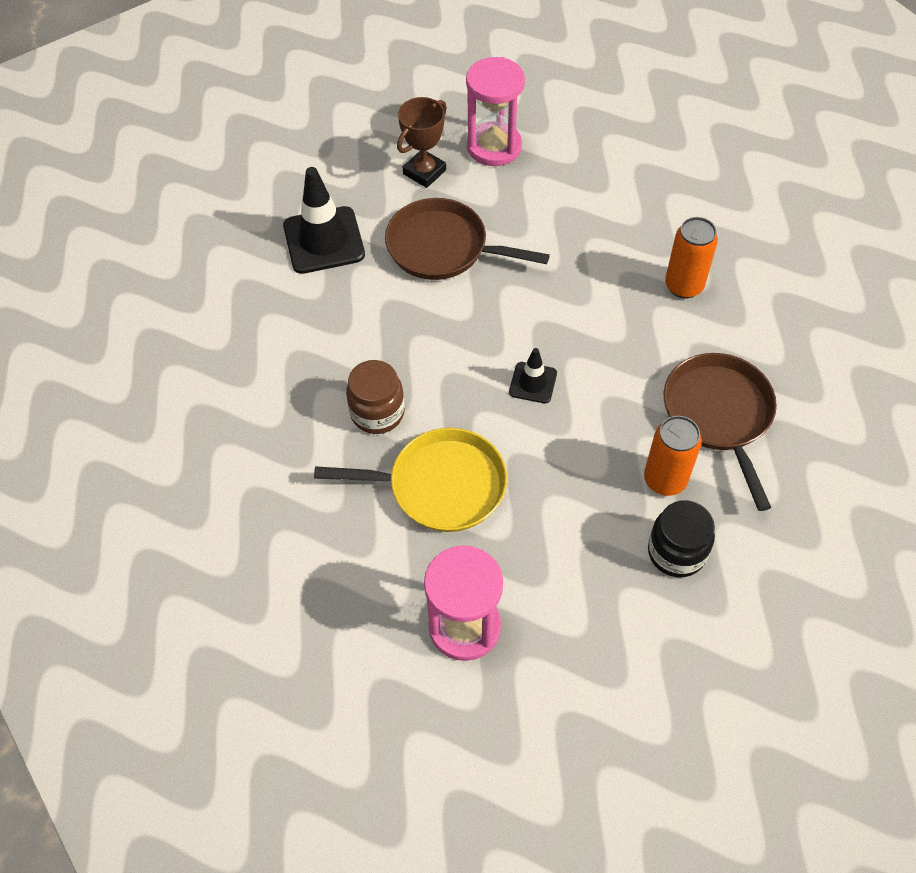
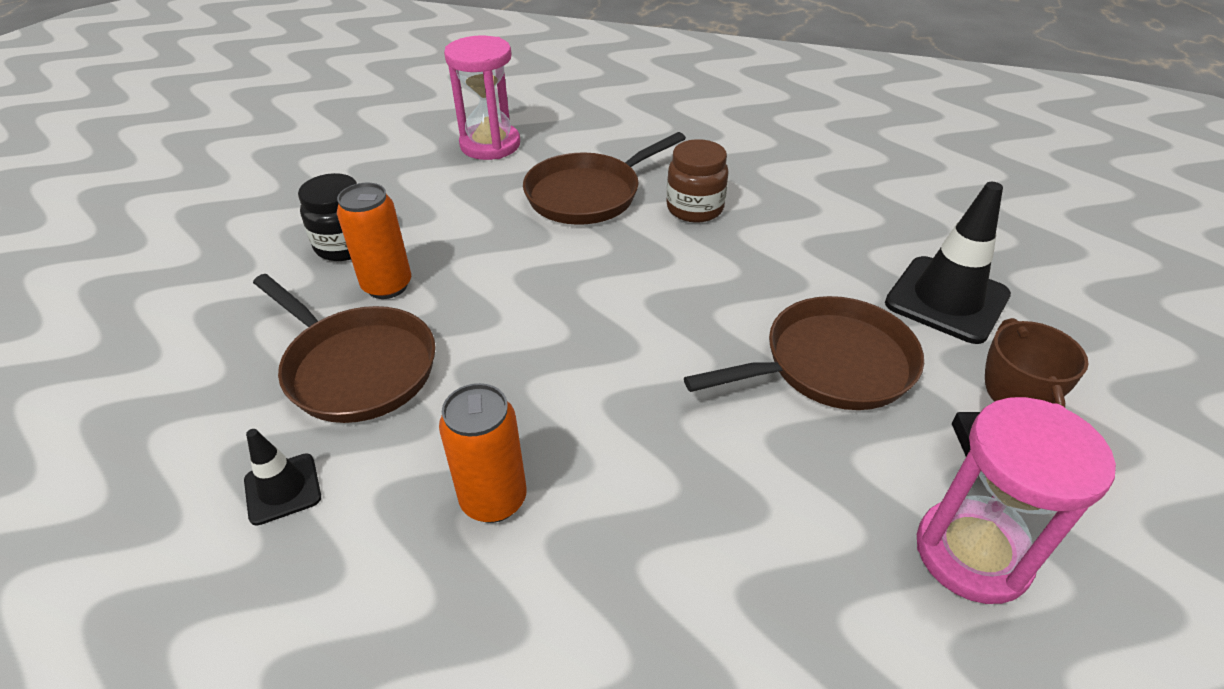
camera: 140 degrees right, 15 degrees down
(440, 486) = (588, 194): yellow pan -> brown pan
(533, 383) = (585, 294): black traffic cone -> black traffic cone (283, 489)

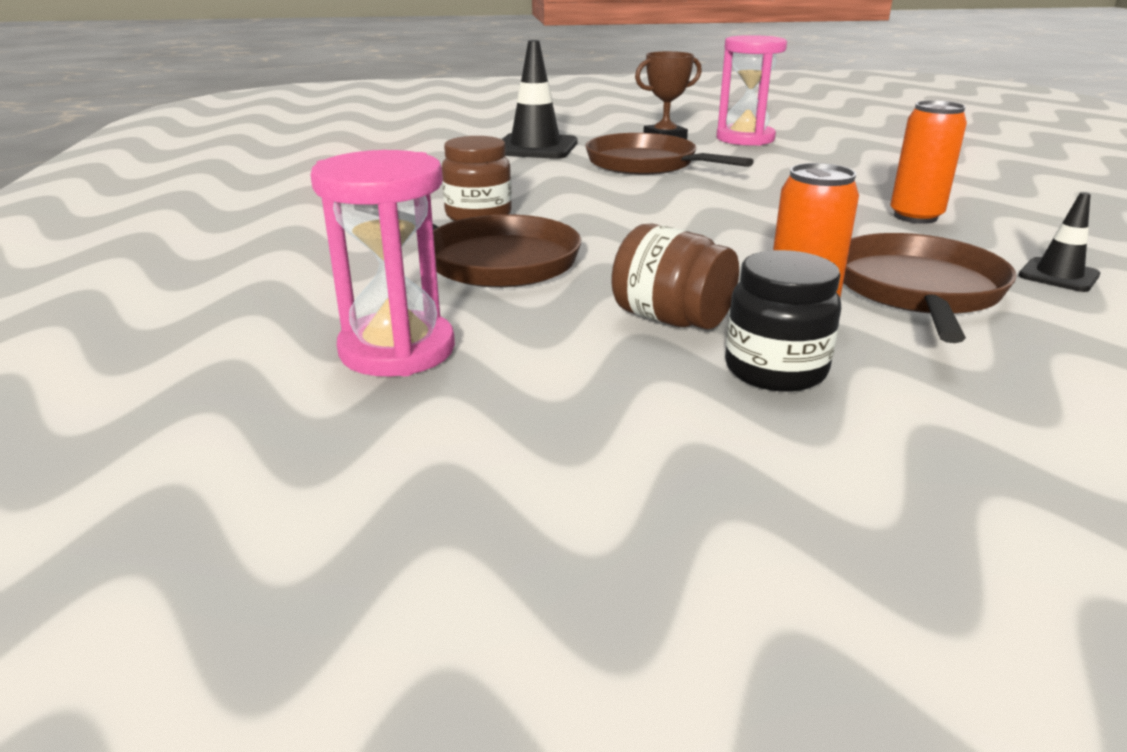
camera: 115 degrees left, 15 degrees down
(436, 233) = (671, 319): none -> brown jar

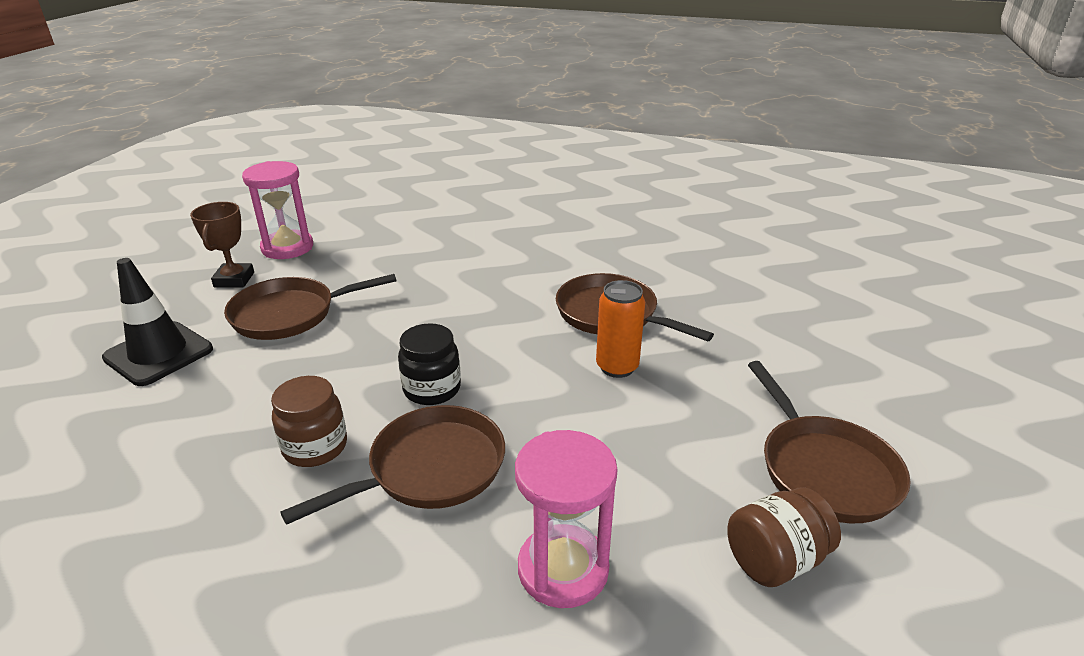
camera: 65 degrees left, 5 degrees up
(671, 319) = (592, 417): brown jar -> brown jar (775, 560)
(775, 370) = (677, 405): black jar -> black jar (432, 389)
(782, 532) = (823, 469): none -> brown pan
(915, 217) = (510, 263): orange can -> none
(1058, 275) = (621, 266): black traffic cone -> none

